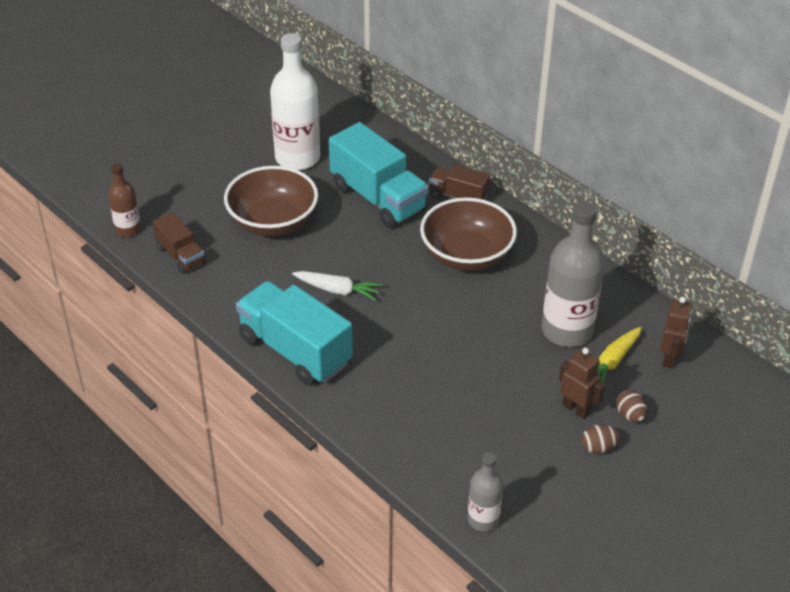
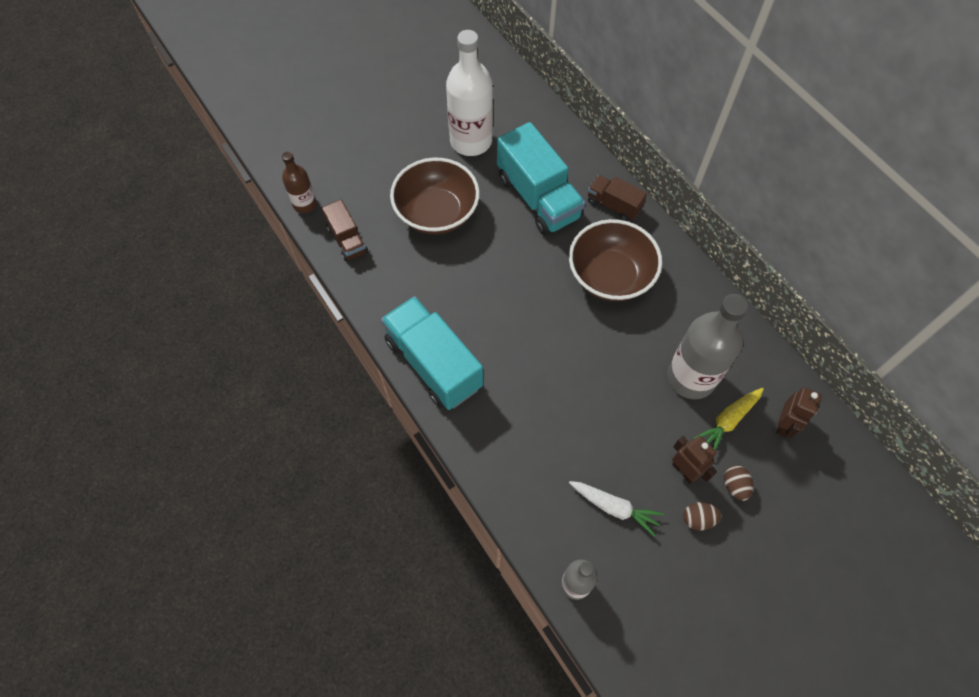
camera: 10 degrees right, 20 degrees up
(337, 290) = (483, 300): white carrot -> white carrot (614, 507)

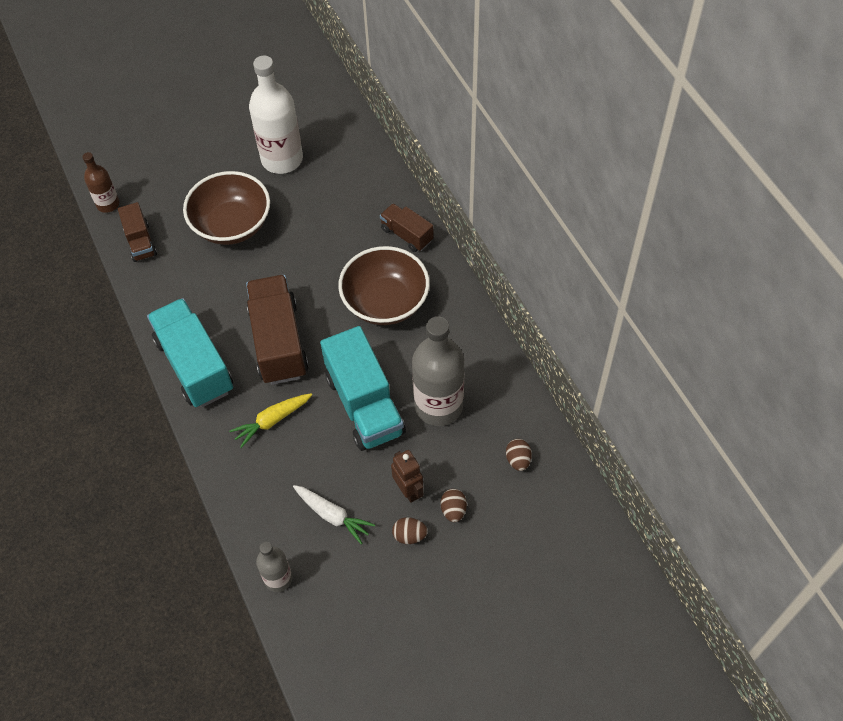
camera: 10 degrees right, 5 degrees down
(513, 329) = (279, 342): none -> brown truck
(538, 198) = (334, 220): turquoise truck -> turquoise truck (364, 405)
(728, 421) = (464, 450): yellow carrot -> yellow carrot (272, 421)
(784, 425) = (518, 460): brown robot -> brown egg

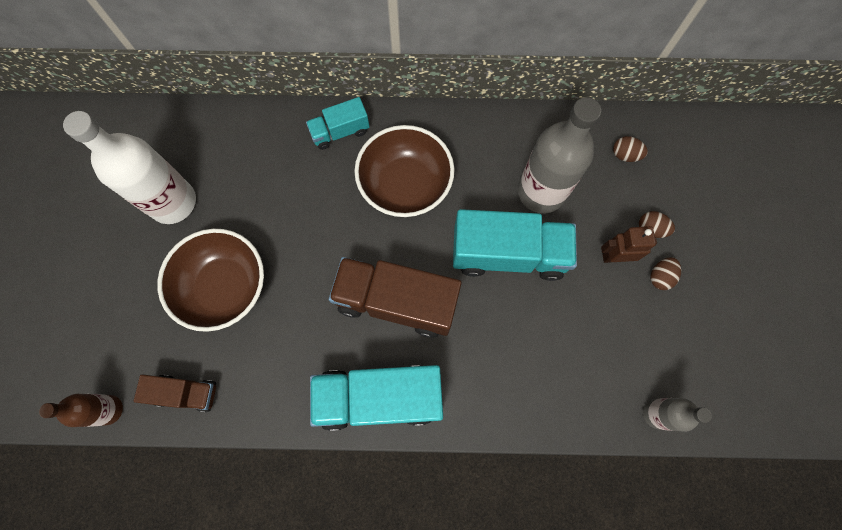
camera: 65 degrees left, 15 degrees up
(272, 421) = (484, 347): yellow carrot -> none
(332, 515) = (611, 335): white carrot -> none
(407, 235) = (340, 132): brown truck -> turquoise truck

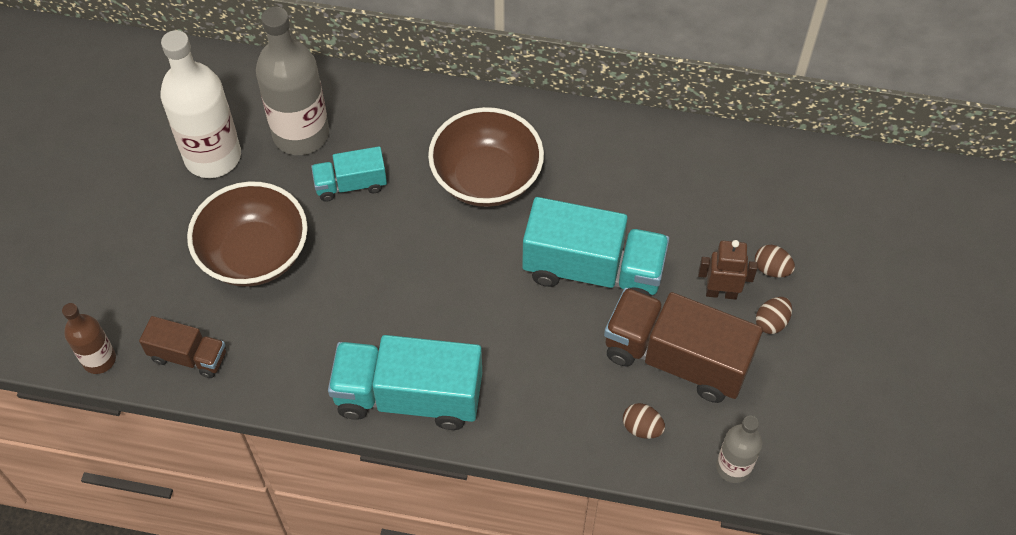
camera: 10 degrees right, 15 degrees down
(340, 132) = (421, 110): turquoise truck -> turquoise truck (351, 184)
(396, 302) = (450, 300): brown truck -> brown truck (676, 358)
(541, 192) = (647, 209): grey bottle -> grey bottle (301, 134)
(625, 155) = (758, 184): brown egg -> brown egg (642, 428)

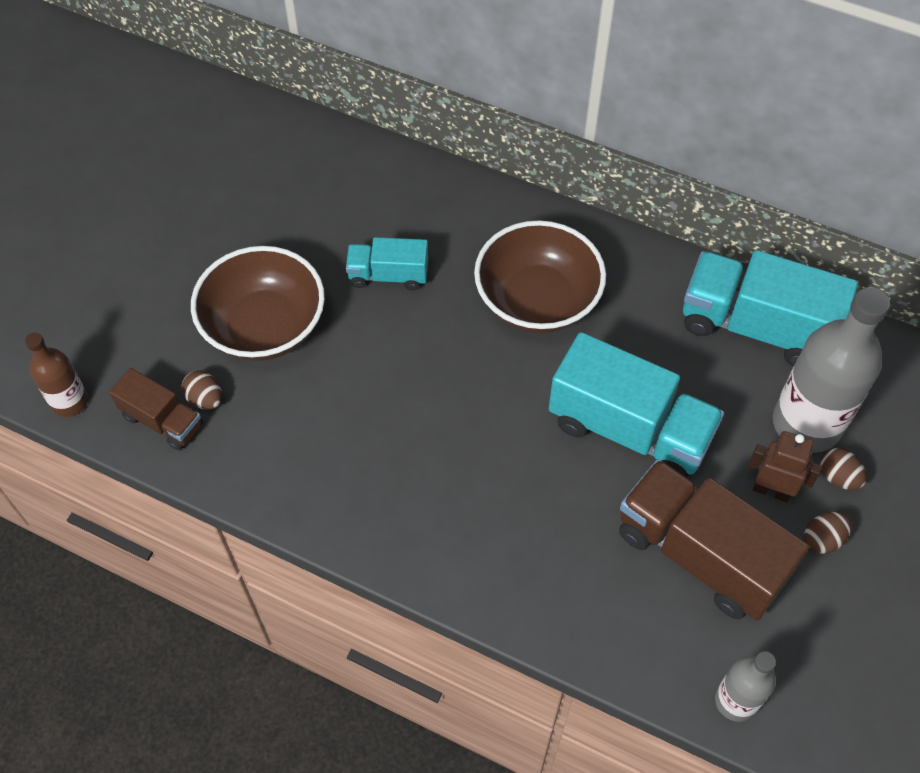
camera: 15 degrees right, 0 degrees up
(213, 156) = (252, 214): white bottle -> none
(301, 134) = (351, 210): grey bottle -> grey bottle (806, 424)
(408, 396) = (384, 523): turquoise truck -> turquoise truck (756, 327)
(642, 428) = (638, 626): brown egg -> brown egg (205, 399)

